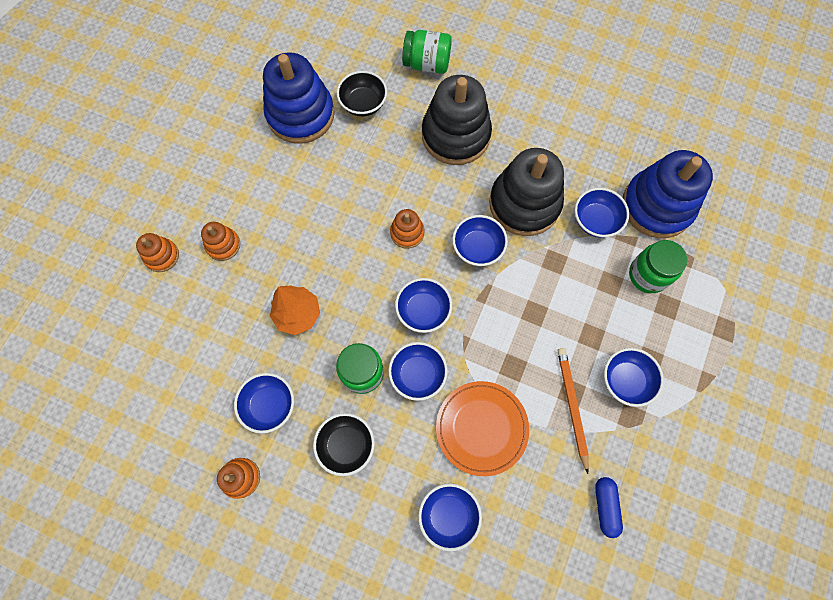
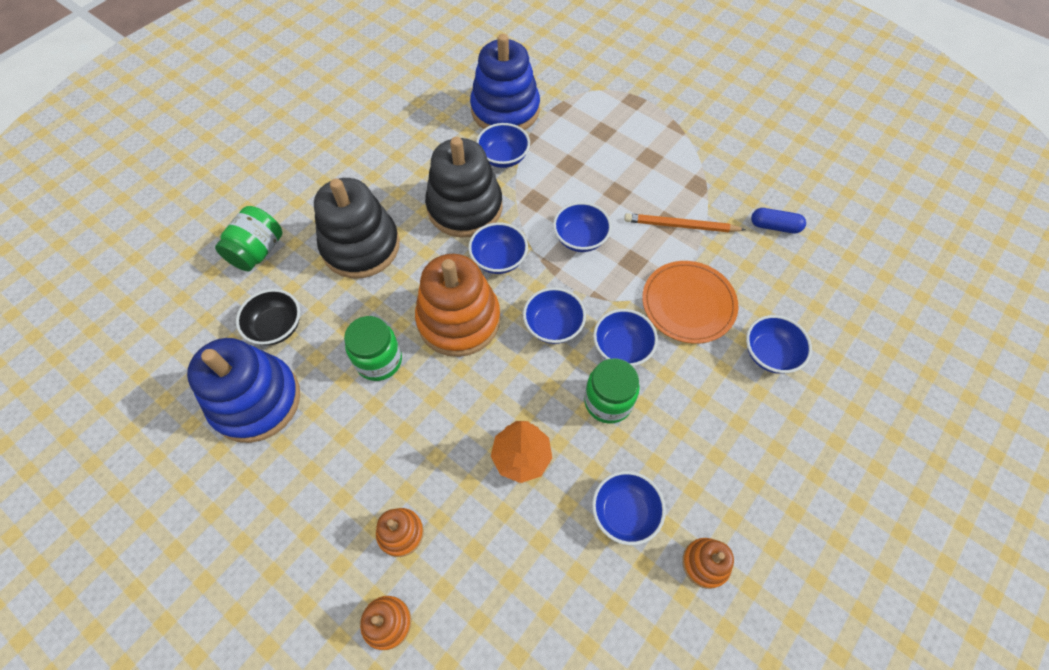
camera: 75 degrees left, 10 degrees down
(346, 445) = (685, 436): black bowl -> none
(407, 233) = (459, 320): orange stacking toy -> orange stacking toy, size x2.12
(625, 380) = (664, 180): blue bowl -> blue bowl (580, 238)
(648, 275) = (570, 136): green jar -> green jar (379, 361)

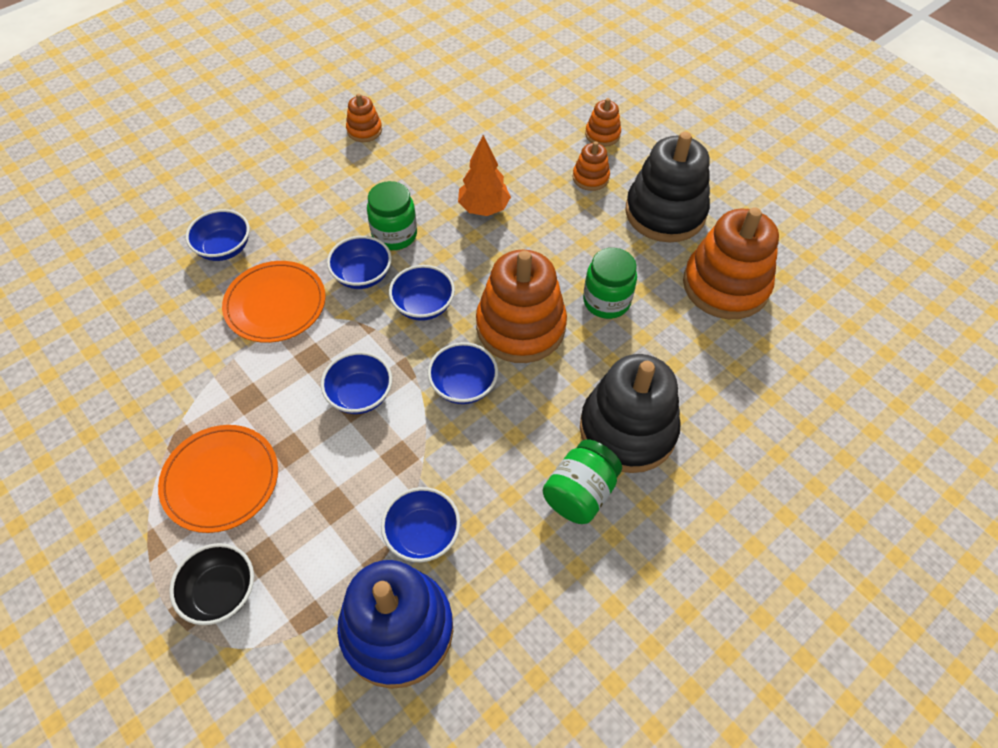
camera: 170 degrees left, 5 degrees down
(256, 400) = (725, 285): blue stacking toy -> orange stacking toy
(257, 251) = (756, 445): green jar -> green jar (580, 493)
(276, 327) = (717, 350): black bowl -> black bowl (221, 592)
(465, 207) = (491, 462): black stacking toy -> black stacking toy (665, 213)
(624, 512) = (411, 164): blue bowl -> none
(655, 167) = (221, 480): none -> orange plate
(681, 225) = (234, 391): orange pencil -> none
(775, 226) = (126, 371): blue capsule -> none

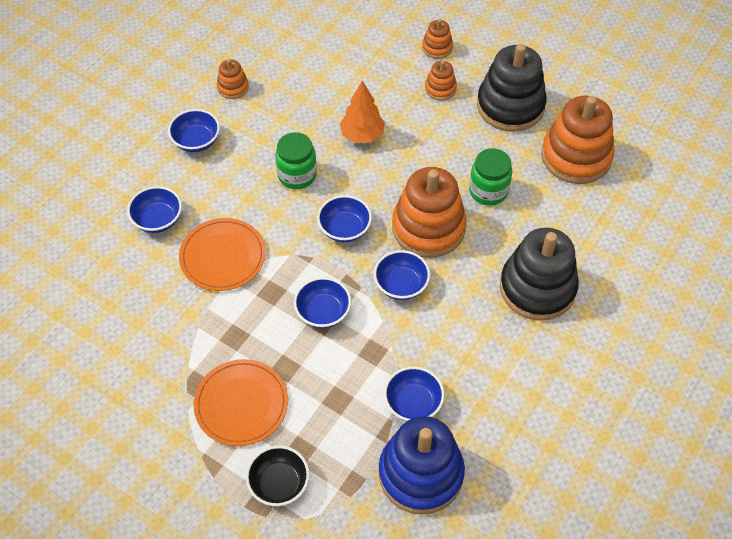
camera: 15 degrees left, 0 degrees up
(362, 275) = (284, 216): blue bowl -> blue bowl (196, 141)
(580, 493) = (518, 343): green jar -> none

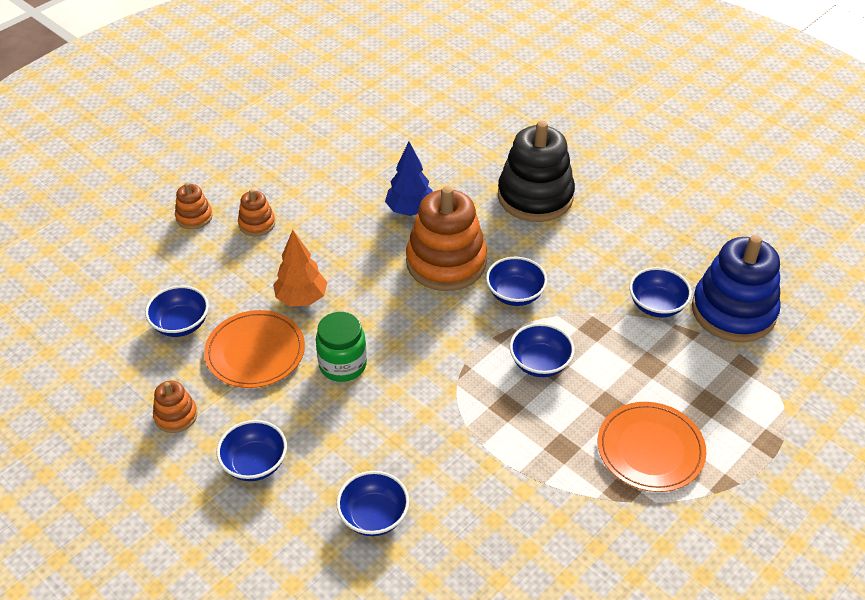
camera: 80 degrees left, 10 degrees down
(223, 256) = (446, 450): orange plate -> orange plate (255, 352)
(279, 484) = (746, 424): black bowl -> none
(344, 229) = (432, 331): blue bowl -> blue bowl (181, 324)
(488, 191) = (410, 210): green jar -> blue tree
(510, 106) = (302, 175): black stacking toy -> none
(576, 156) = (384, 142): orange stacking toy -> none

